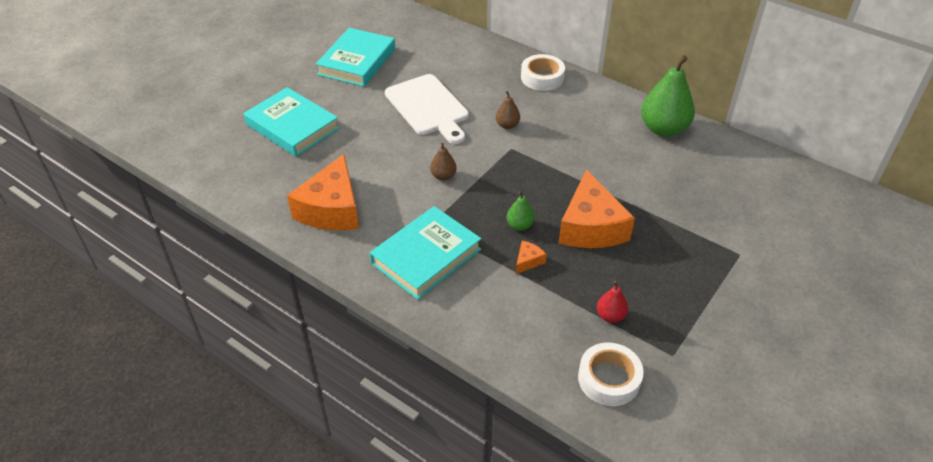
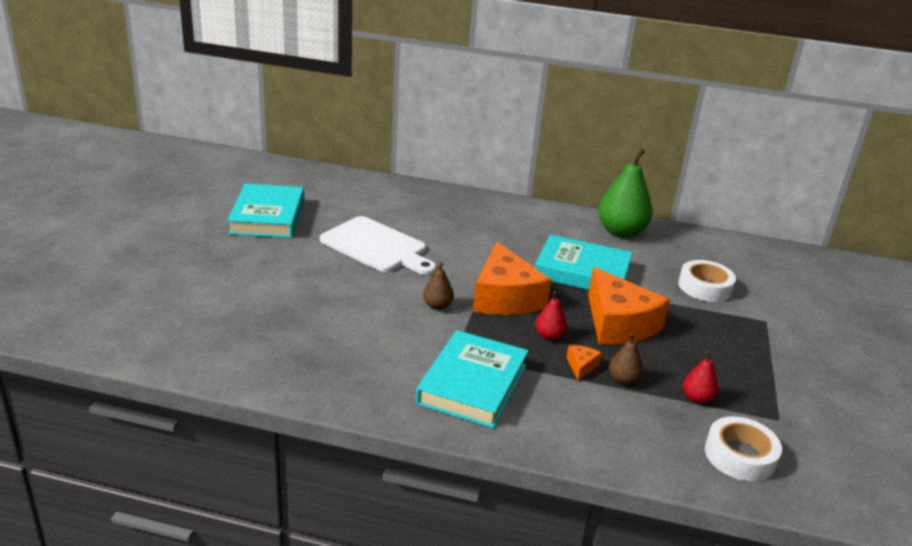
camera: 25 degrees left, 15 degrees down
(292, 126) = (230, 287): turquoise book -> turquoise book (582, 271)
(331, 209) = (332, 359): orange cheese -> orange cheese (505, 297)
(507, 125) = (471, 250): brown pear -> brown pear (623, 380)
(520, 225) = (549, 336): green pear -> red pear
(542, 77) = (476, 206): white tape -> white tape (705, 287)

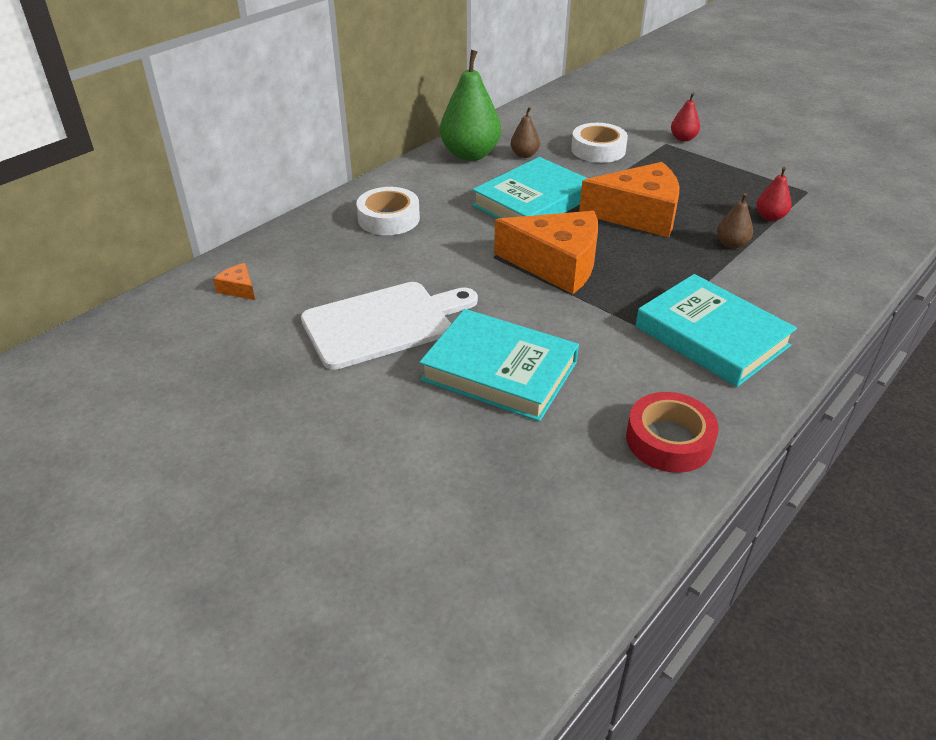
camera: 60 degrees left, 10 degrees up
(267, 216) = (218, 403): turquoise book -> turquoise book (499, 371)
(333, 379) = (669, 440): none -> red tape
(437, 306) = (549, 315): brown pear -> brown pear (524, 155)
(549, 336) = (642, 260): red pear -> red pear (683, 138)
(581, 366) = (702, 259): orange cheese -> orange cheese (239, 289)
(740, 456) = (853, 226): white tape -> white tape (389, 218)

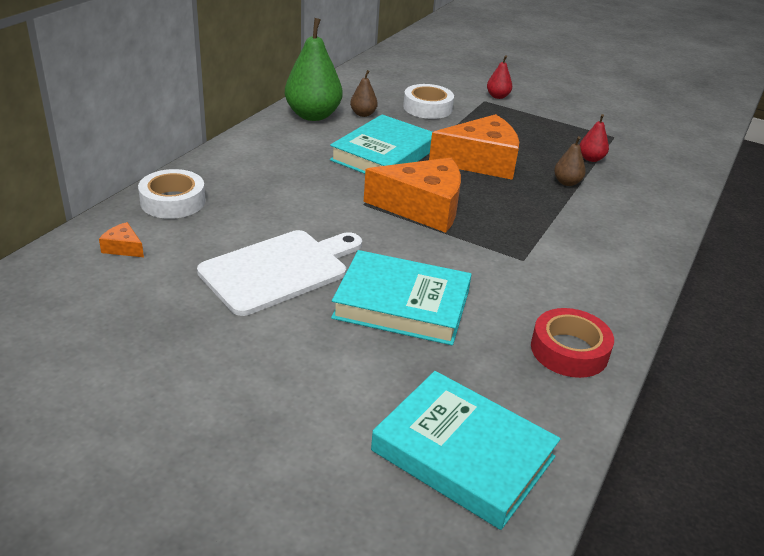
camera: 15 degrees left, 5 degrees down
(389, 218) = (254, 175): white tape -> white tape (173, 201)
(711, 336) = (575, 260): turquoise book -> turquoise book (463, 454)

